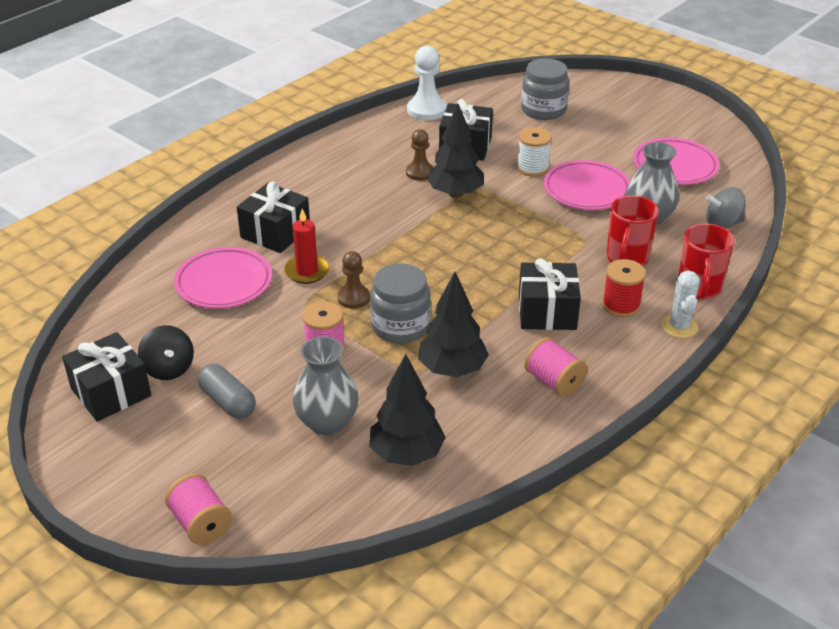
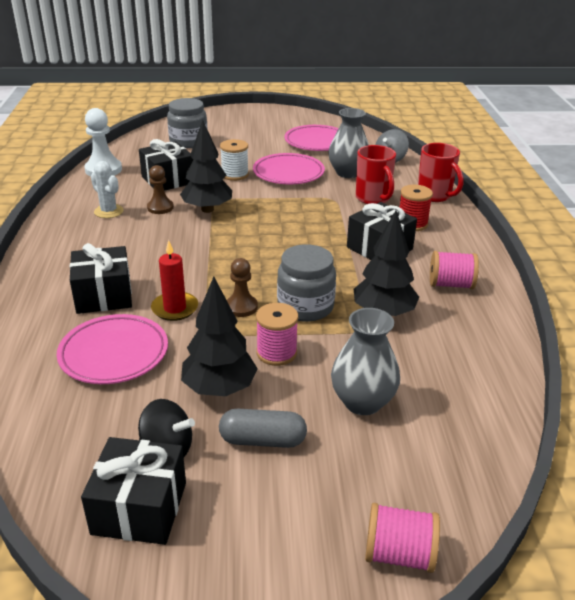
camera: 45 degrees left, 5 degrees down
(406, 454) = (447, 385): black tree -> black tree (219, 389)
(679, 326) = (459, 219): white cactus -> white cactus (108, 211)

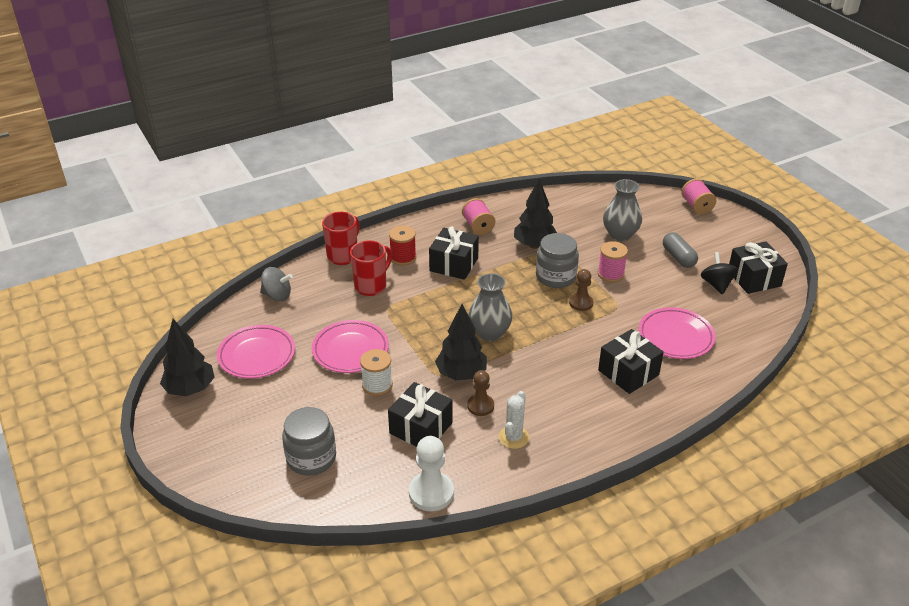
camera: 115 degrees left, 5 degrees up
(175, 308) = (610, 331): red candle -> none
(219, 389) = (660, 284): black tree -> black tree (190, 389)
(347, 173) = (325, 313): grey vase -> grey vase (489, 333)

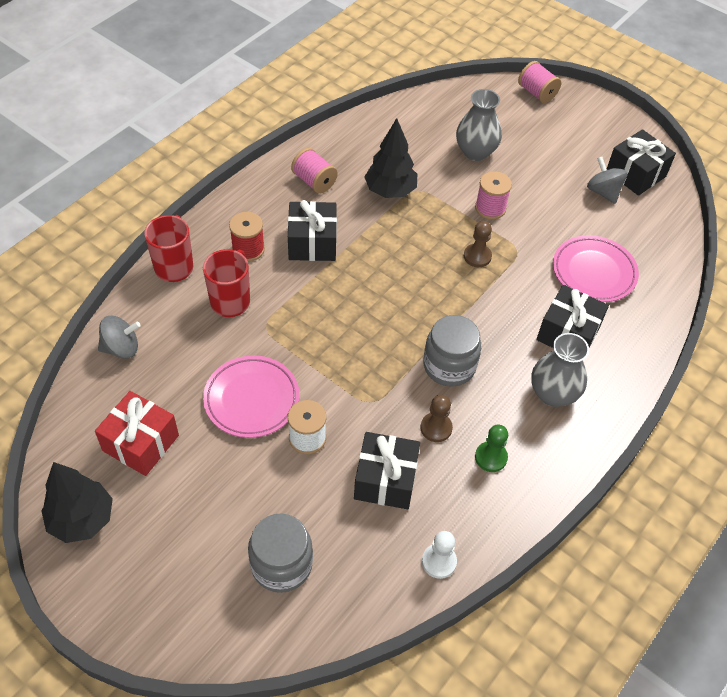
camera: 25 degrees left, 15 degrees up
(257, 355) = (141, 443): pink plate -> red gift
(431, 493) = (439, 561): white pawn -> white pawn, size x0.65
(461, 374) = (394, 392): black tree -> none
(489, 333) = (398, 326): grey vase -> grey vase (553, 394)
(513, 437) = (491, 457): white cactus -> green pawn
(555, 277) = (434, 228): grey jar -> grey jar (449, 366)
(678, 257) = (549, 167): grey capsule -> none
(716, 284) = (603, 192): black spinning top -> grey spinning top

